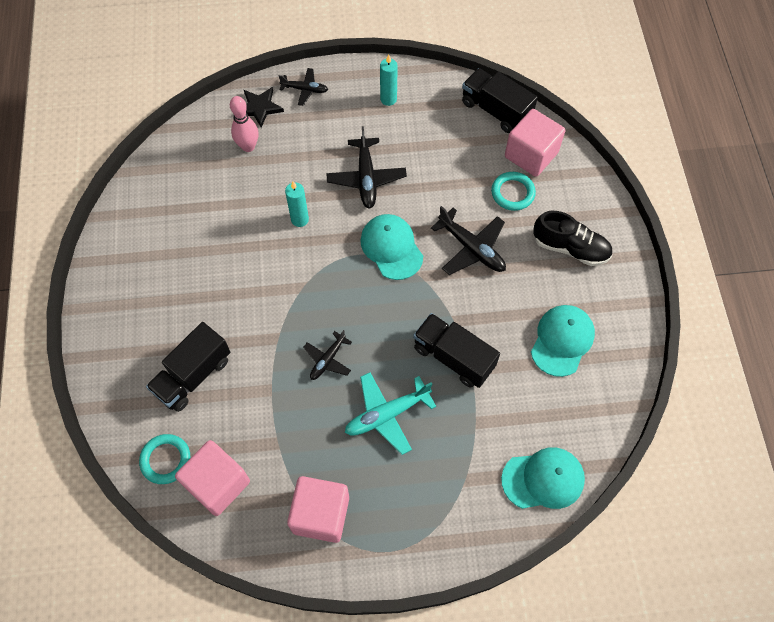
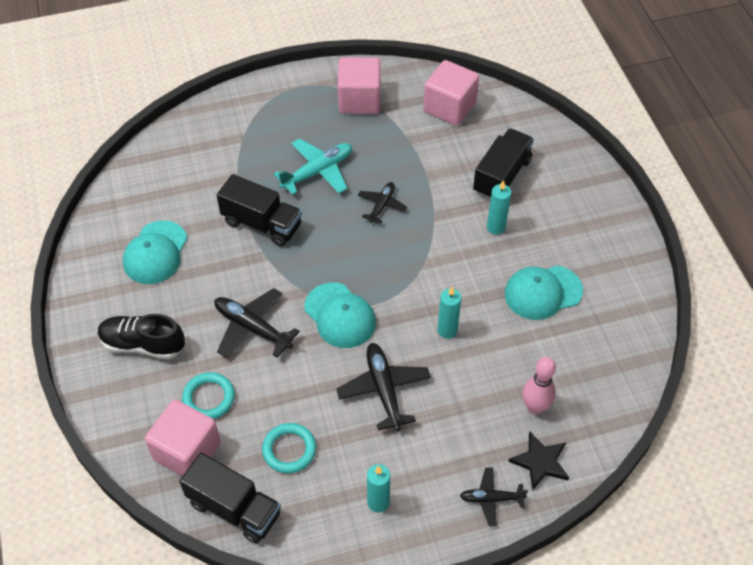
camera: 170 degrees right, 10 degrees down
(166, 460) = (499, 116): turquoise ring -> turquoise ring (289, 450)
(221, 315) = (496, 227): none -> turquoise candle
(543, 479) = (176, 146): turquoise cap -> turquoise cap (542, 292)

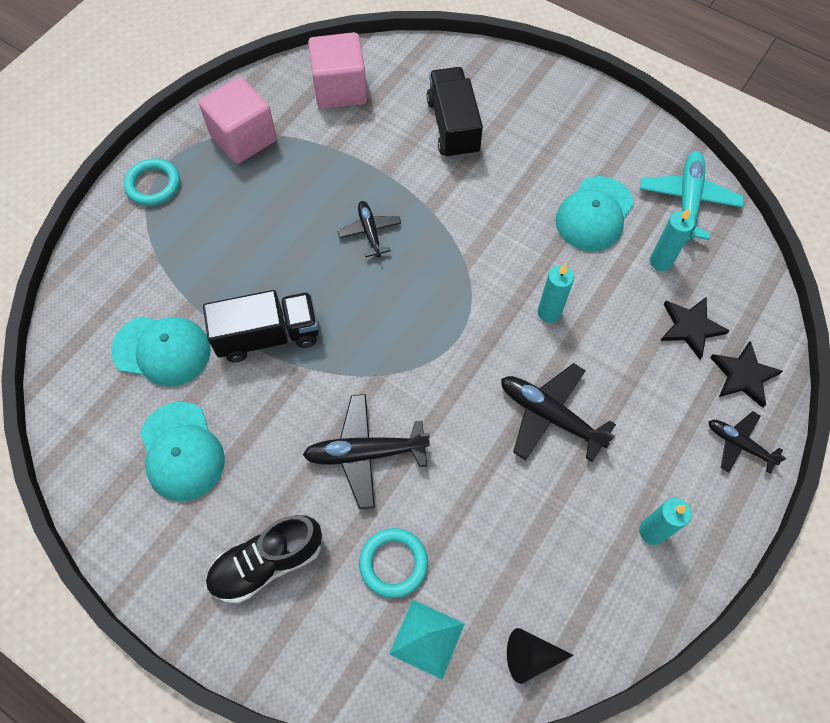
camera: 40 degrees left, 10 degrees up
(187, 451) = (427, 638): pink cube -> turquoise pyramid
(234, 508) = (531, 656): black truck -> black cone
(289, 450) = (523, 550): turquoise ring -> turquoise ring (153, 185)
(318, 171) = (272, 240): turquoise plane -> turquoise plane (687, 200)
(340, 315) = (438, 374): turquoise cap -> turquoise cap (162, 350)
(491, 499) = (739, 444): black plane -> black plane turned 75 degrees clockwise
(496, 227) = (495, 180): turquoise candle -> turquoise candle (660, 261)
(535, 407) = (690, 327): pink bowling pin -> black star

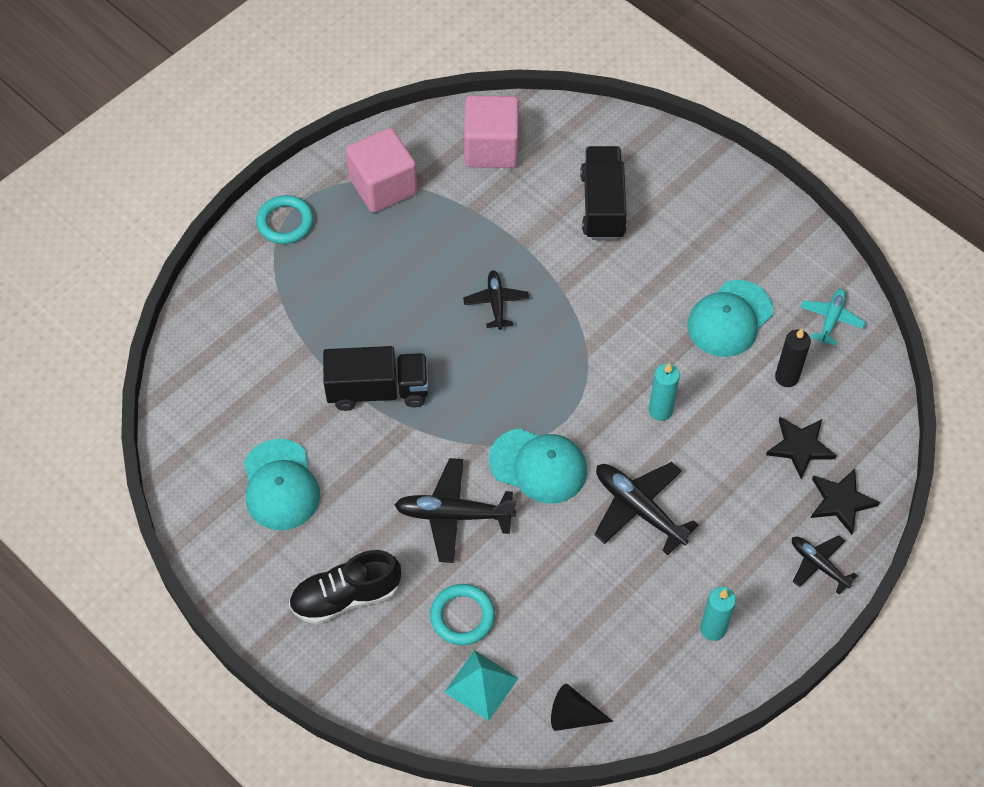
camera: 10 degrees right, 5 degrees down
(162, 350) = (273, 388): turquoise cap -> turquoise cap (538, 466)
(660, 261) = (786, 377): turquoise candle -> black candle
(687, 200) = (831, 319): turquoise plane -> turquoise plane, size x0.62

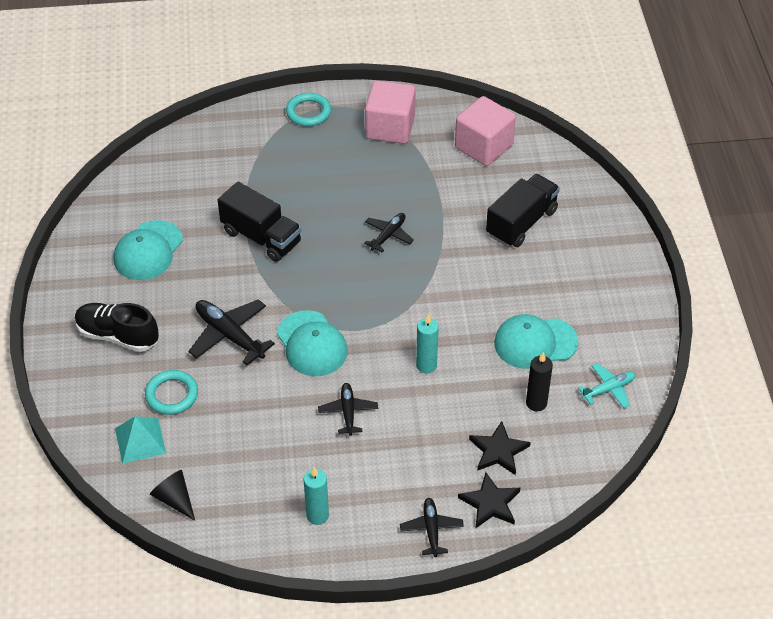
camera: 40 degrees right, 10 degrees down
(638, 508) = (348, 412): black plane -> black plane, size x0.62

